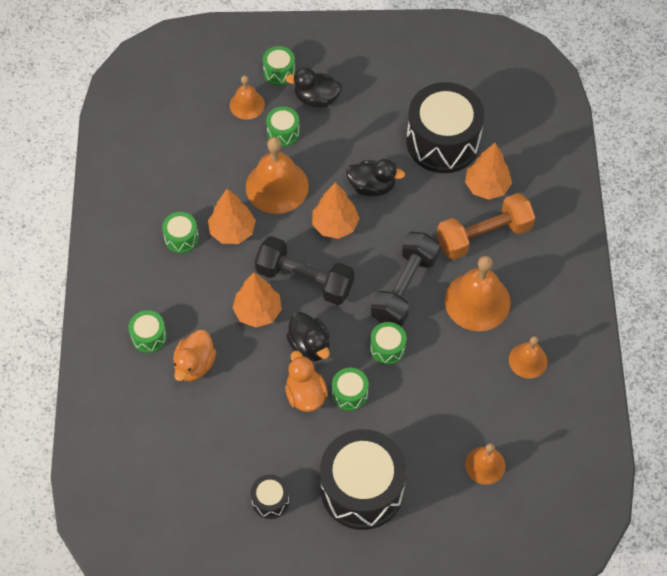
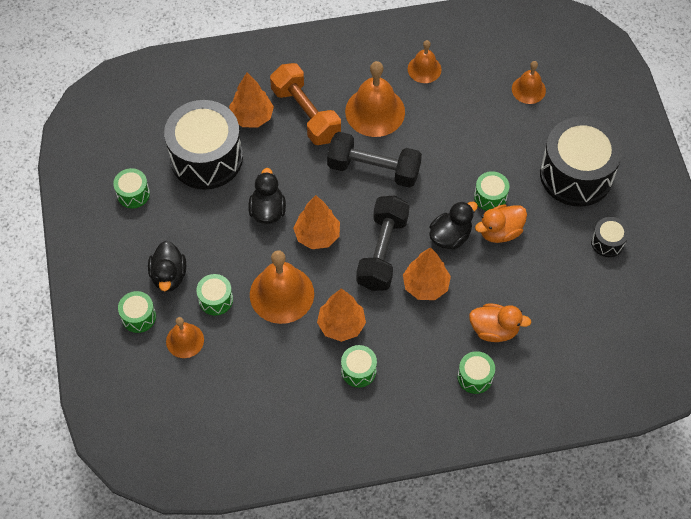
camera: 100 degrees left, 0 degrees up
(387, 348) = (438, 174): green drum -> green drum (133, 194)

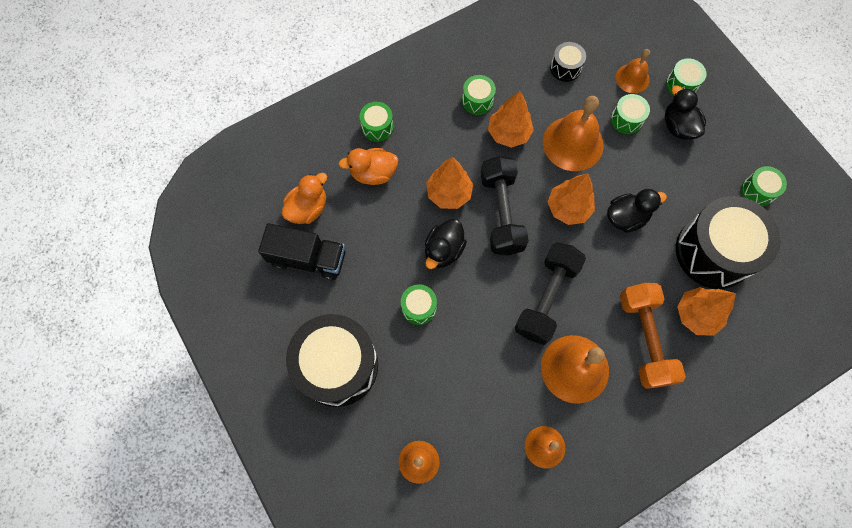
camera: 160 degrees right, 10 degrees up
(267, 210) = (626, 217): black duck -> black duck turned 90 degrees counterclockwise
(306, 114) = (644, 339): orange dumbbell -> orange dumbbell turned 45 degrees clockwise
(373, 169) = (546, 298): black dumbbell -> black dumbbell turned 60 degrees counterclockwise
(500, 231) = (397, 272): orange duck -> orange duck (308, 208)
(581, 270) = (308, 258): none -> black truck
(607, 242) = (288, 297): black drum -> black drum (565, 68)

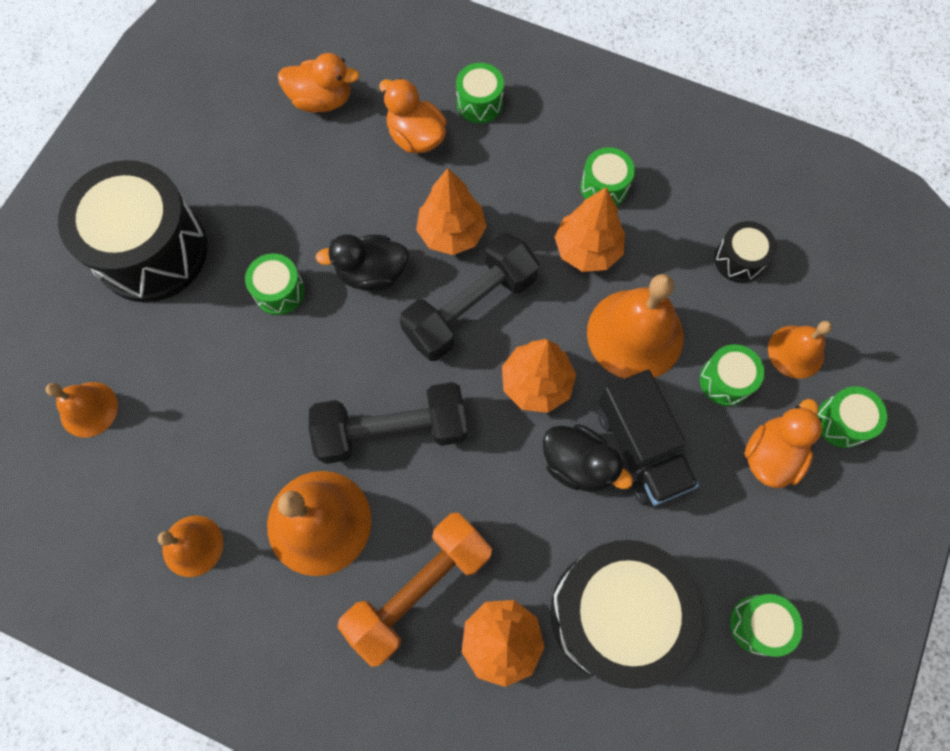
camera: 55 degrees right, 0 degrees up
(308, 258) = (260, 139): black truck -> black truck (640, 448)
(678, 126) = (771, 455): black duck -> orange duck

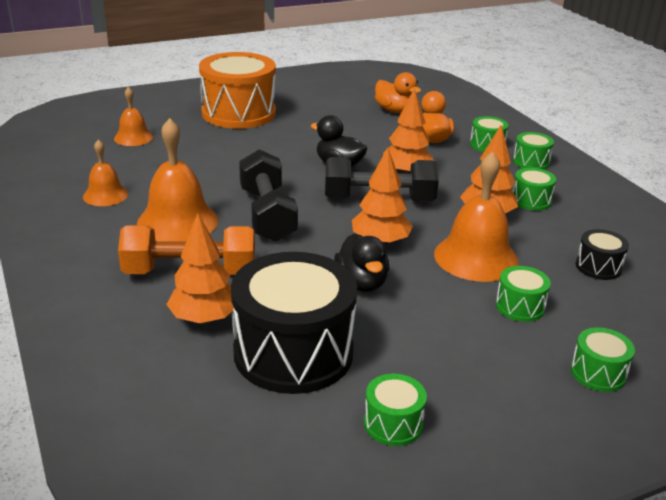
camera: 40 degrees right, 40 degrees down
(152, 251) = (238, 113): black drum -> orange drum
(279, 291) = (280, 149): green drum -> green drum (531, 162)
(392, 430) = (267, 214): black dumbbell -> black dumbbell turned 45 degrees clockwise
(640, 448) = (414, 299): black truck -> none
(771, 455) = (514, 355): orange duck -> none
(796, 351) = (596, 323): orange bell -> none

